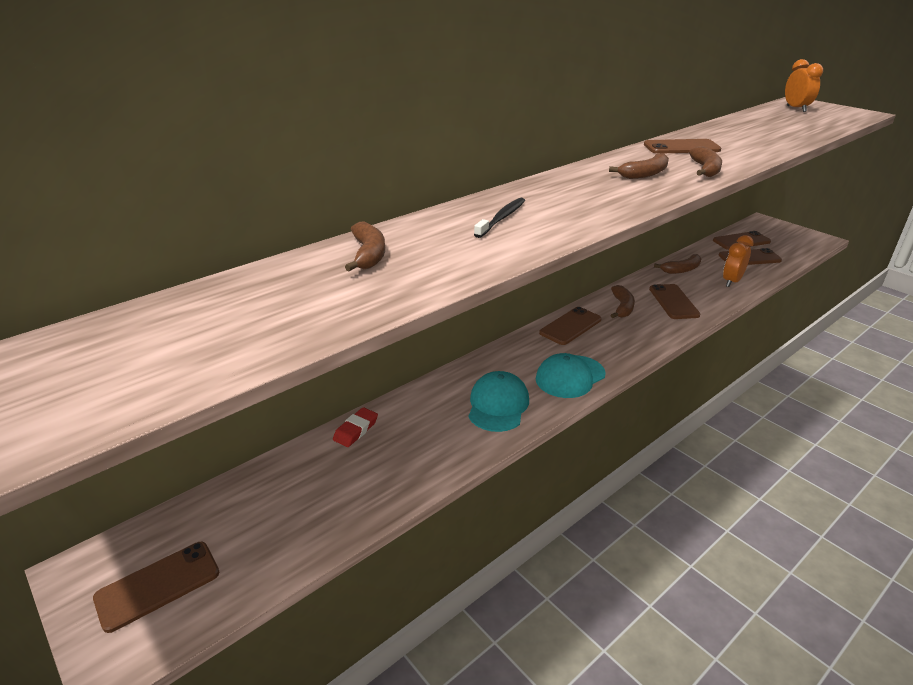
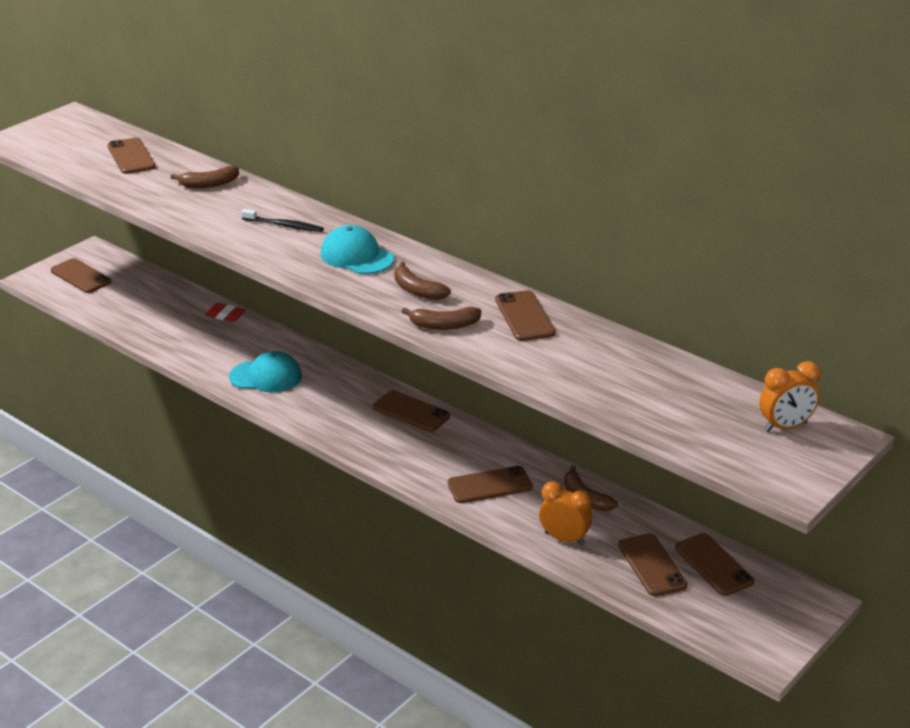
camera: 80 degrees right, 0 degrees up
(229, 309) = (131, 156): none -> brown phone
(570, 376) = (316, 413): turquoise cap -> turquoise cap (357, 256)
(622, 307) = (464, 447): brown banana -> none

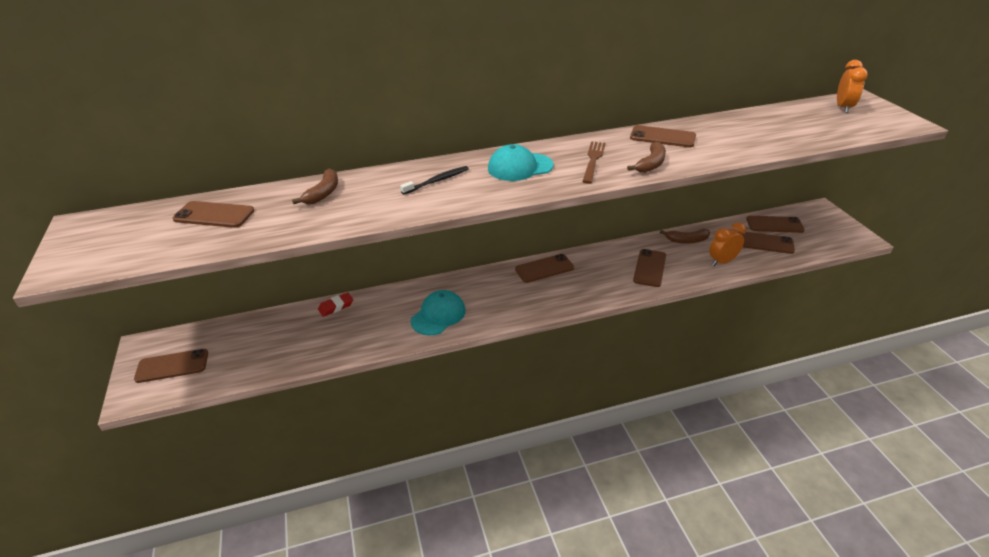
camera: 55 degrees left, 5 degrees up
(417, 290) = (593, 160): brown banana -> brown fork

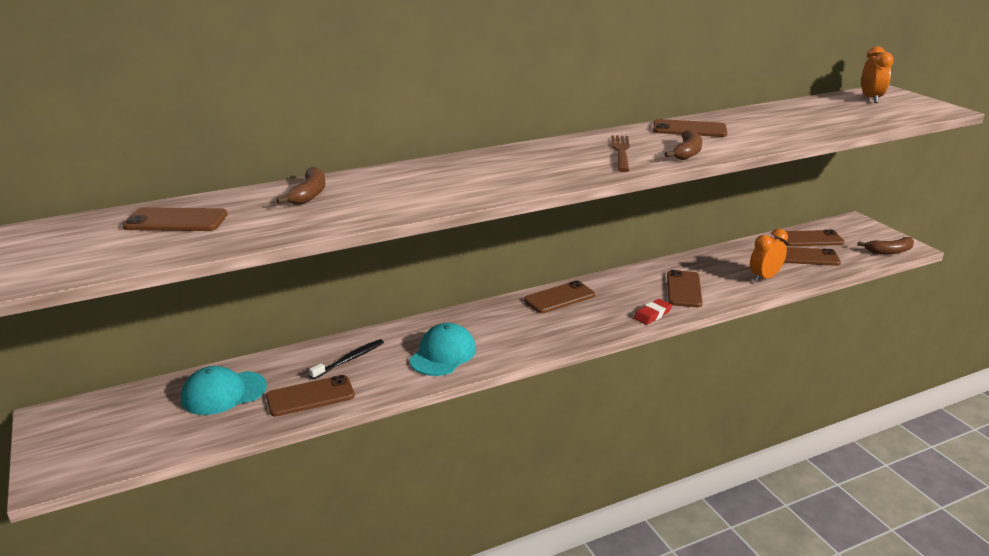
camera: 10 degrees left, 10 degrees down
(172, 366) = (98, 437): brown phone -> brown phone (310, 396)
(336, 306) = (307, 355): red eraser -> red eraser (652, 314)
(437, 181) = (446, 177): black toothbrush -> black toothbrush (349, 359)
(520, 167) = (539, 161): turquoise cap -> turquoise cap (223, 393)
(687, 240) = (717, 260): brown banana -> brown banana (889, 251)

